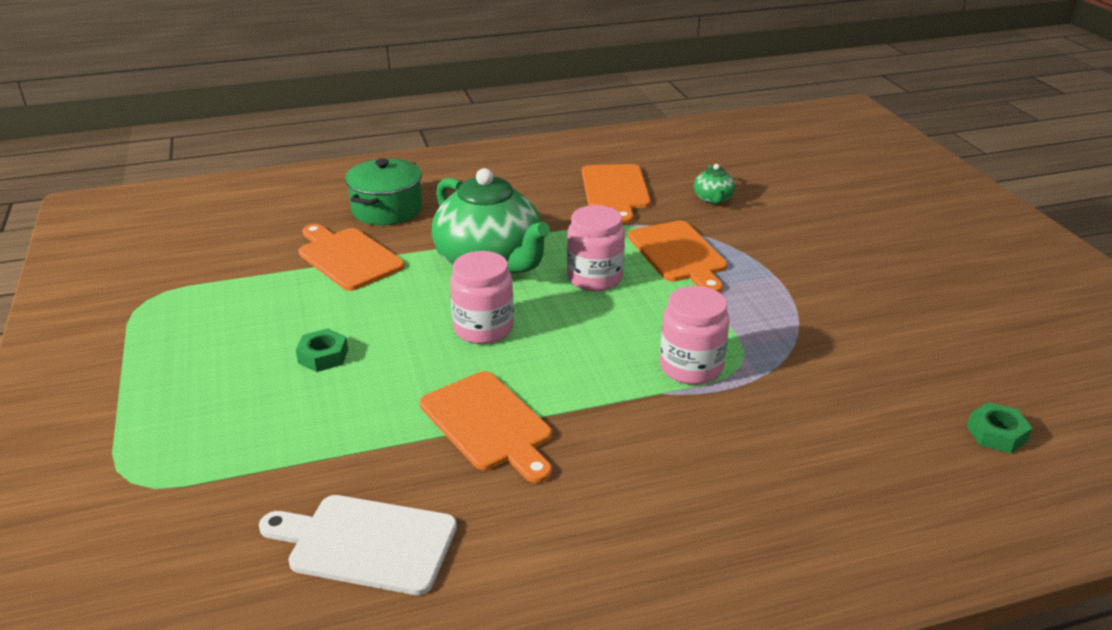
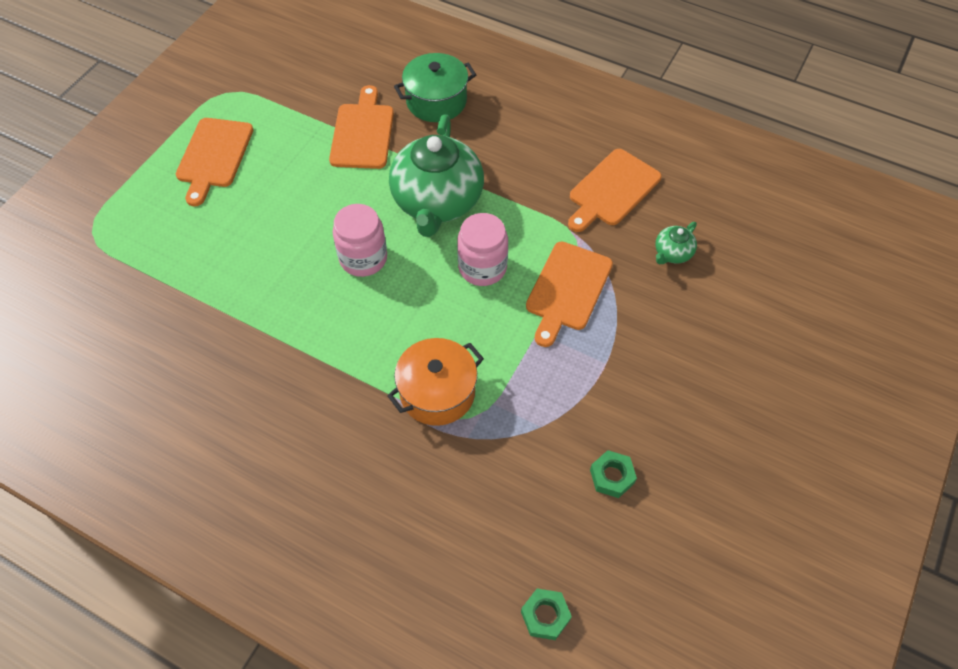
camera: 45 degrees right, 25 degrees up
(323, 356) = (259, 211): green nut -> green nut (612, 476)
(366, 543) = (137, 364): white cutting board -> none
(489, 424) = (278, 336): orange cutting board -> orange cutting board (214, 156)
(691, 367) = (437, 393): pink jar -> orange pot

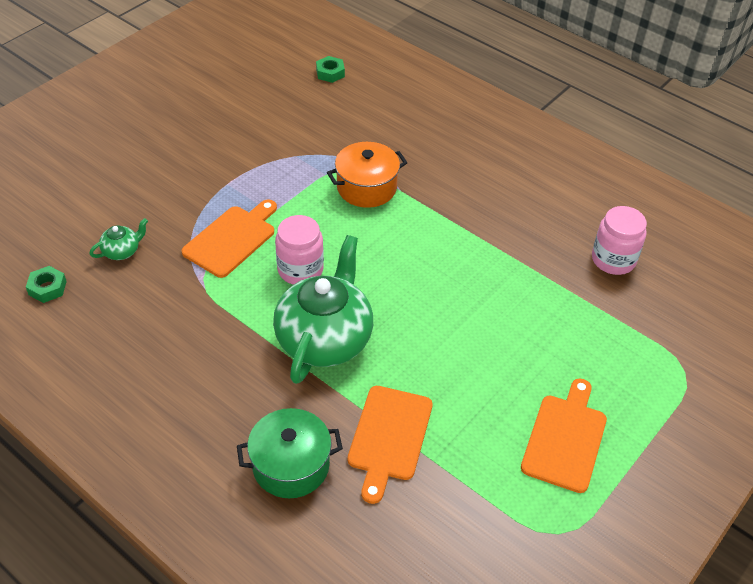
camera: 170 degrees left, 10 degrees down
(363, 258) = (409, 297): pink jar -> pink jar (613, 260)
(612, 190) = (142, 318): orange cutting board -> none
(612, 476) = (257, 123): green nut -> green nut (47, 288)

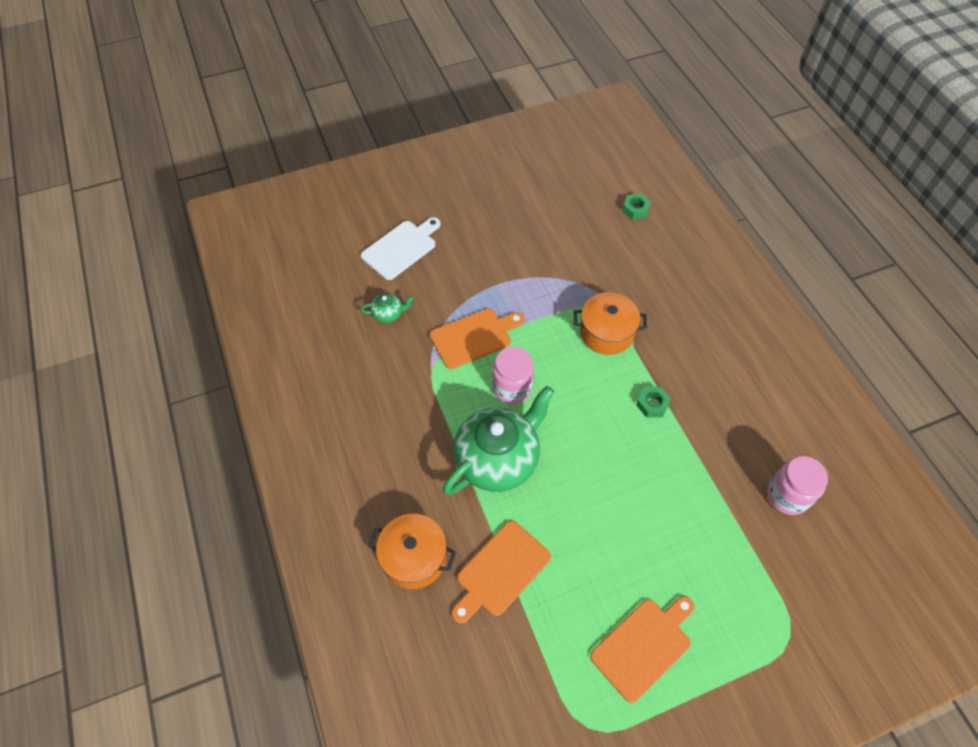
camera: 30 degrees right, 10 degrees up
(47, 288) = (321, 324): green nut -> green nut (652, 404)
(99, 185) = (401, 248): none -> white cutting board
(291, 465) = (414, 557): green pot -> orange pot

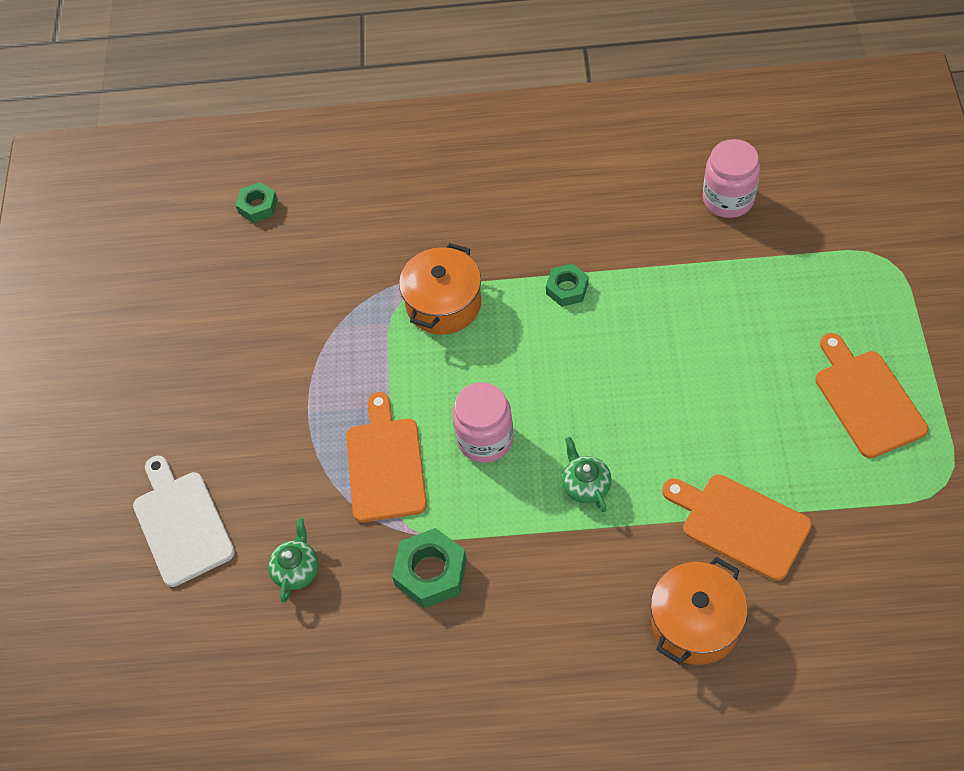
camera: 65 degrees left, 0 degrees up
(407, 385) = (431, 572): none -> green nut
(498, 459) = (585, 485): green teapot -> green teapot, size x0.42
(501, 571) = (740, 524): orange cutting board -> orange cutting board turned 150 degrees clockwise

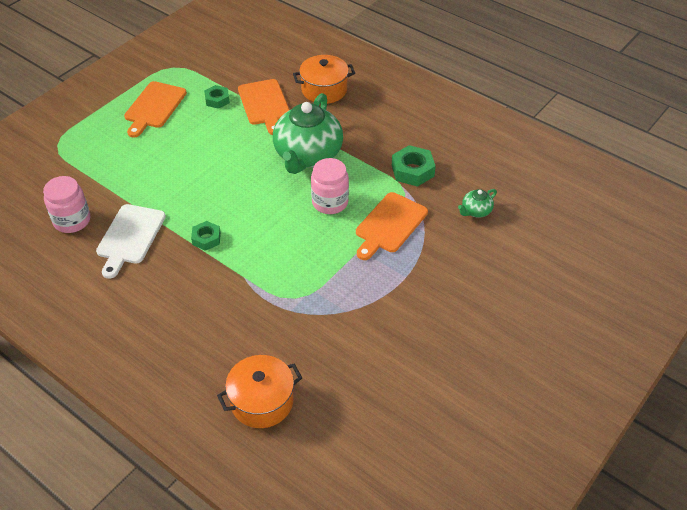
camera: 145 degrees left, 10 degrees down
(181, 524) = (521, 270): white cutting board -> white cutting board (130, 237)
(258, 206) = (317, 433): green nut -> green nut (217, 100)
(443, 304) = (276, 279): orange pot -> orange pot (262, 401)
(585, 485) = (308, 156): green teapot -> green teapot, size x2.38

